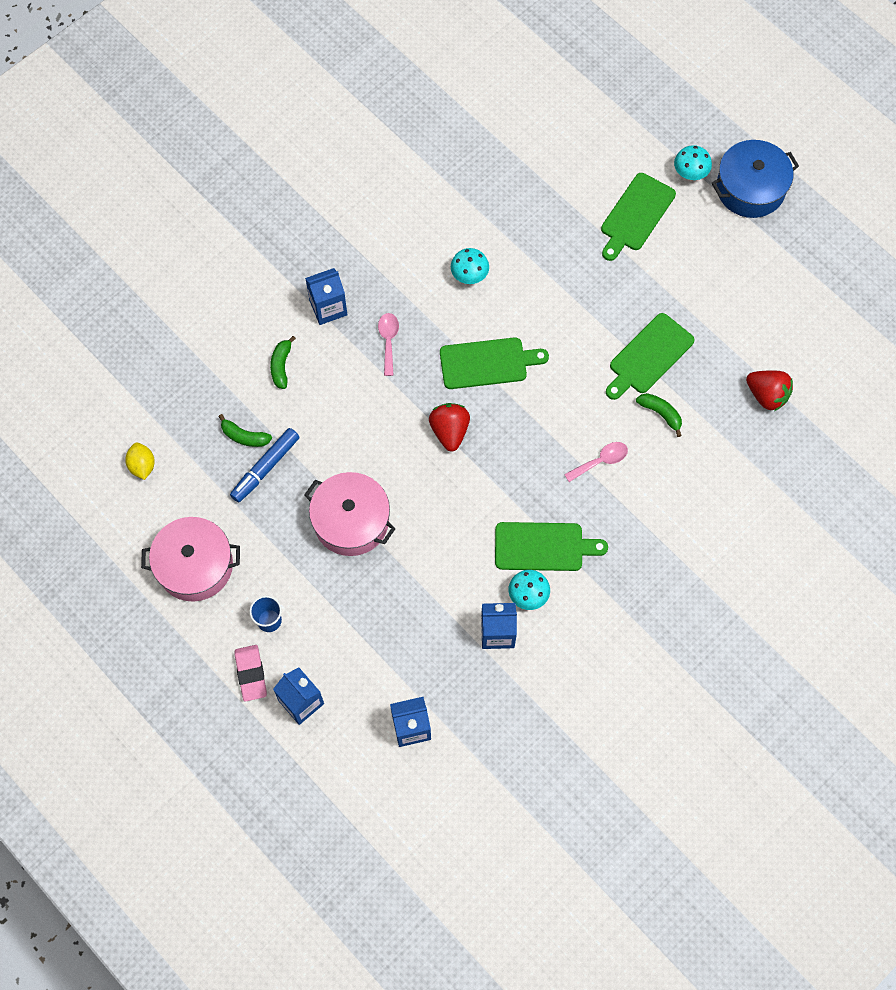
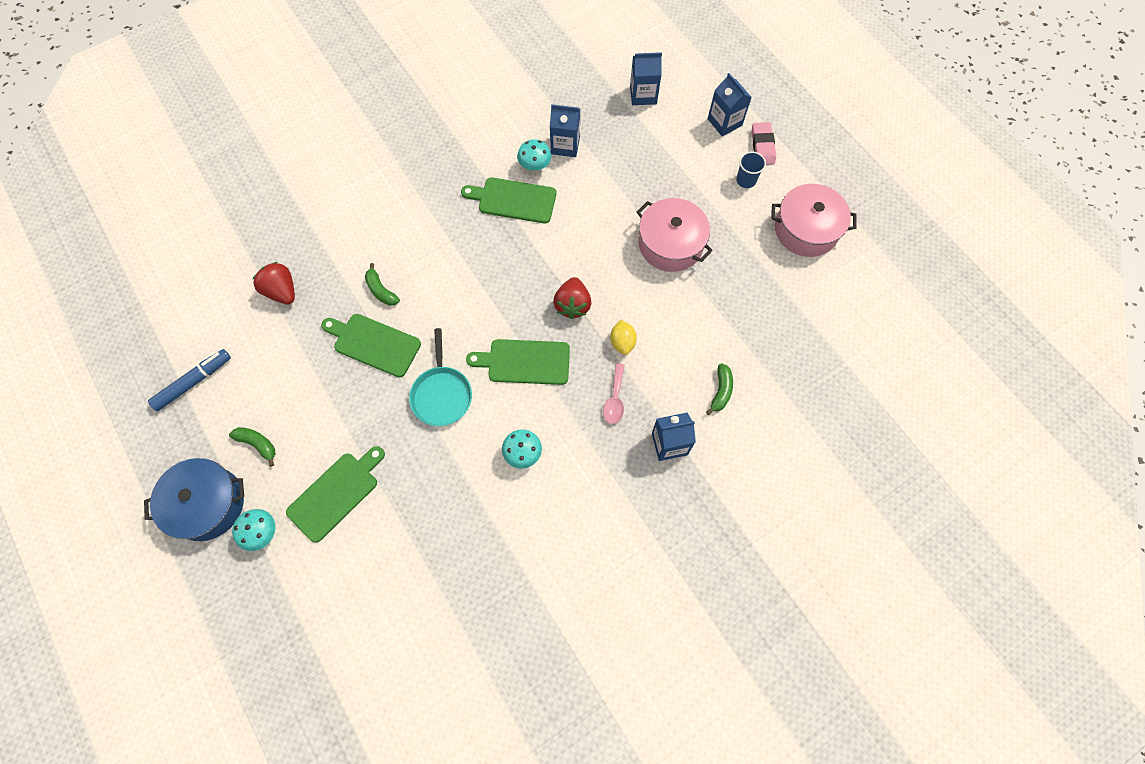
camera: 170 degrees left, 0 degrees up
(142, 466) = (853, 319): yellow lemon -> yellow lemon (622, 342)
(244, 436) = (759, 330): green banana -> green banana (258, 444)
(265, 468) = (741, 299): blue marker -> blue marker (193, 382)
(563, 318) = (442, 394): none -> turquoise pan
(600, 461) = (446, 259): pink spoon -> none
(648, 356) = (374, 344): green cutting board -> green cutting board turned 120 degrees counterclockwise

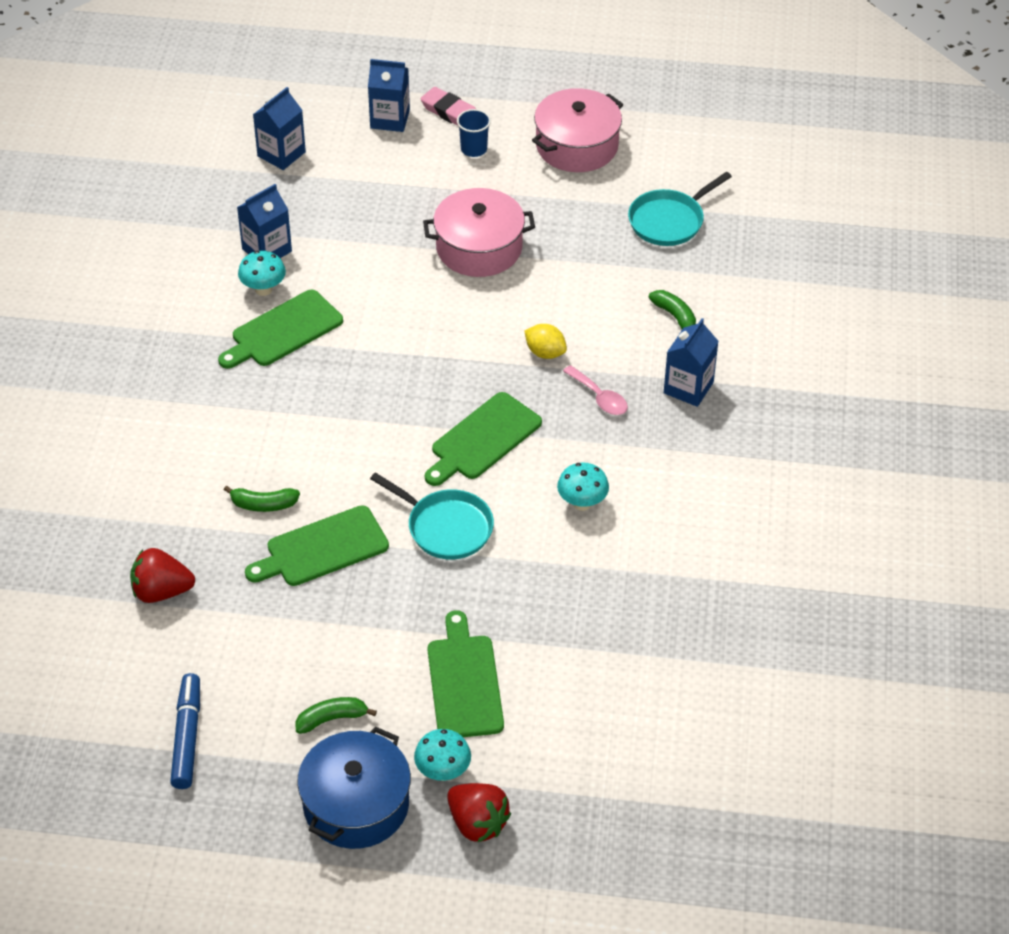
camera: 50 degrees left, 20 degrees down
(572, 305) = (461, 363): red strawberry -> red strawberry (477, 823)
(797, 327) = (669, 221): none -> turquoise pan

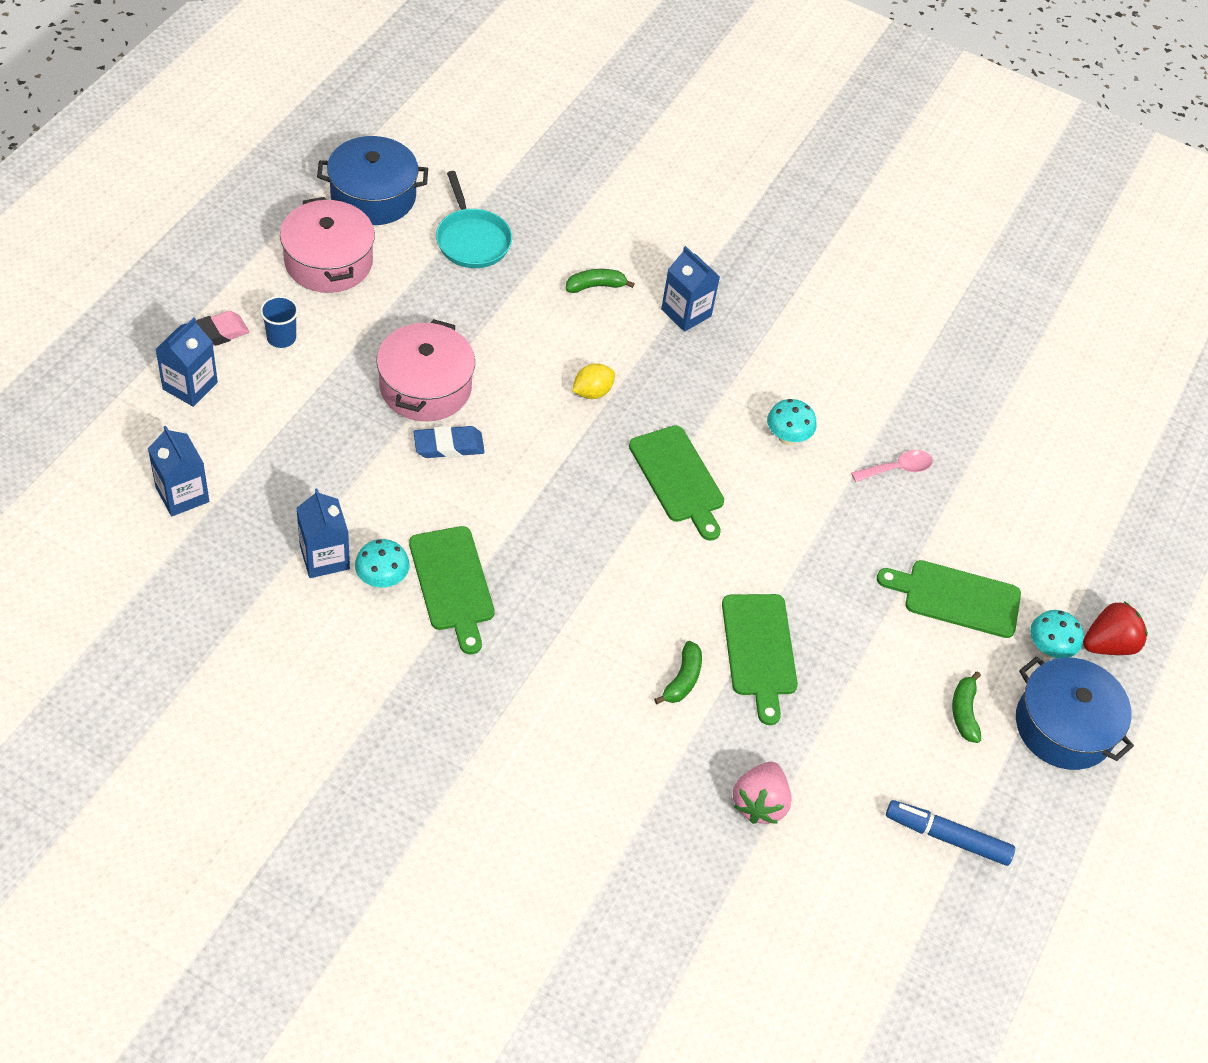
camera: 75 degrees left, 5 degrees up
(161, 591) = (759, 803): red strawberry -> pink strawberry
(424, 282) = (448, 445): none -> blue eraser
(446, 527) = (773, 546): turquoise pan -> none
(599, 397) = (667, 376): pink spoon -> pink spoon (897, 469)
(673, 145) = (373, 196): none -> blue pot

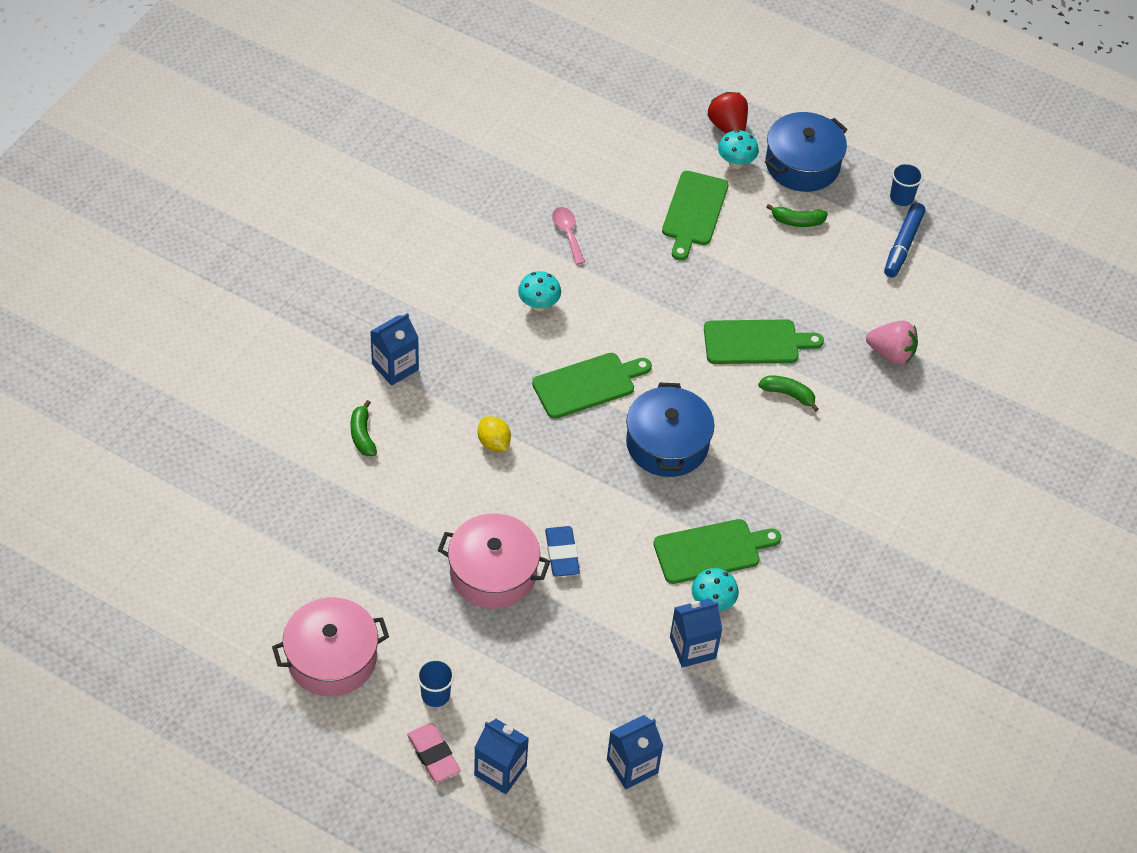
camera: 85 degrees left, 0 degrees up
(373, 196) = (238, 621): blue pot -> blue pot (667, 444)
(472, 240) = (301, 535): turquoise pan -> none
(1032, 844) = (901, 197): none -> blue cup

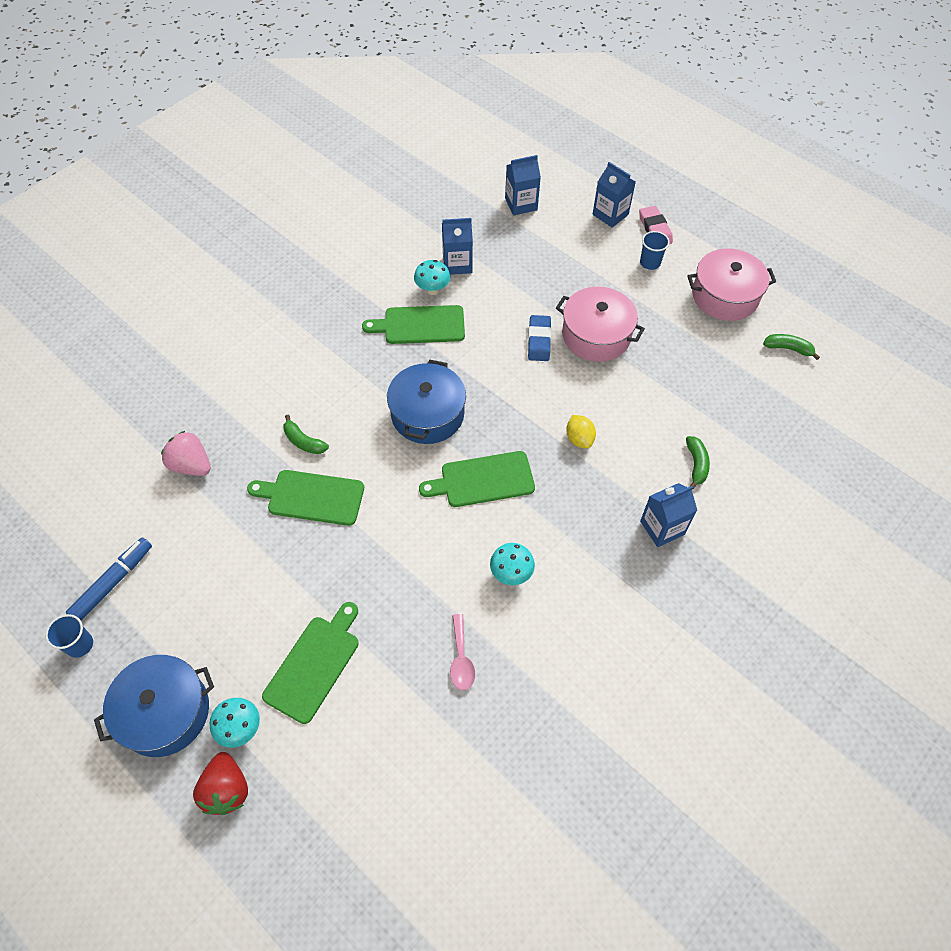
camera: 165 degrees left, 5 degrees up
(797, 221) = (208, 632): green banana -> green banana (788, 349)

